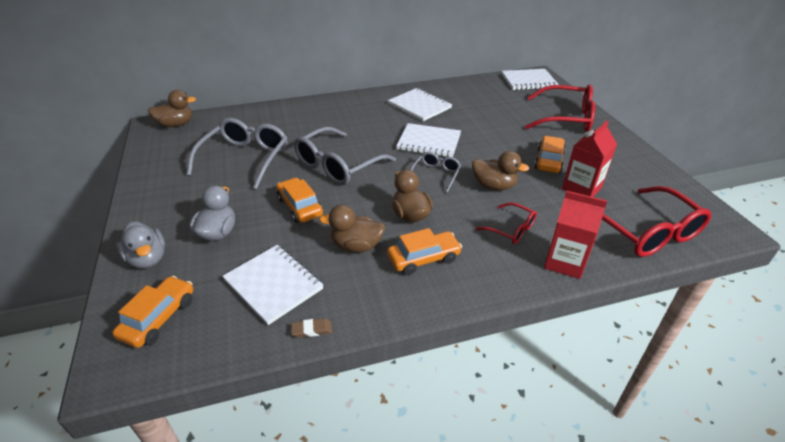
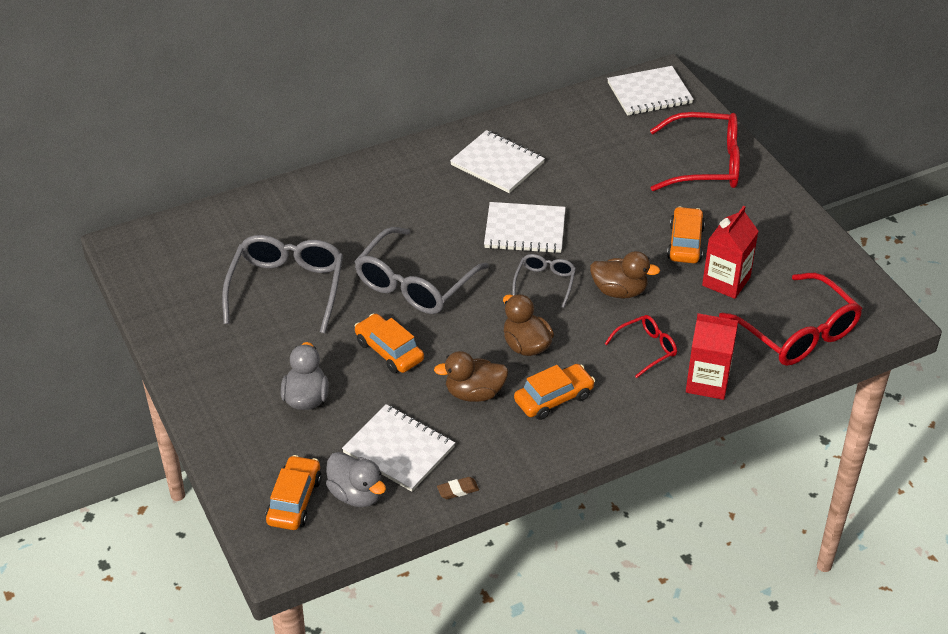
camera: 10 degrees left, 5 degrees up
(148, 259) = (242, 440): grey duck -> grey duck (356, 494)
(176, 124) = (157, 240): brown duck -> none
(511, 229) = (646, 349): red glasses -> red glasses turned 60 degrees counterclockwise

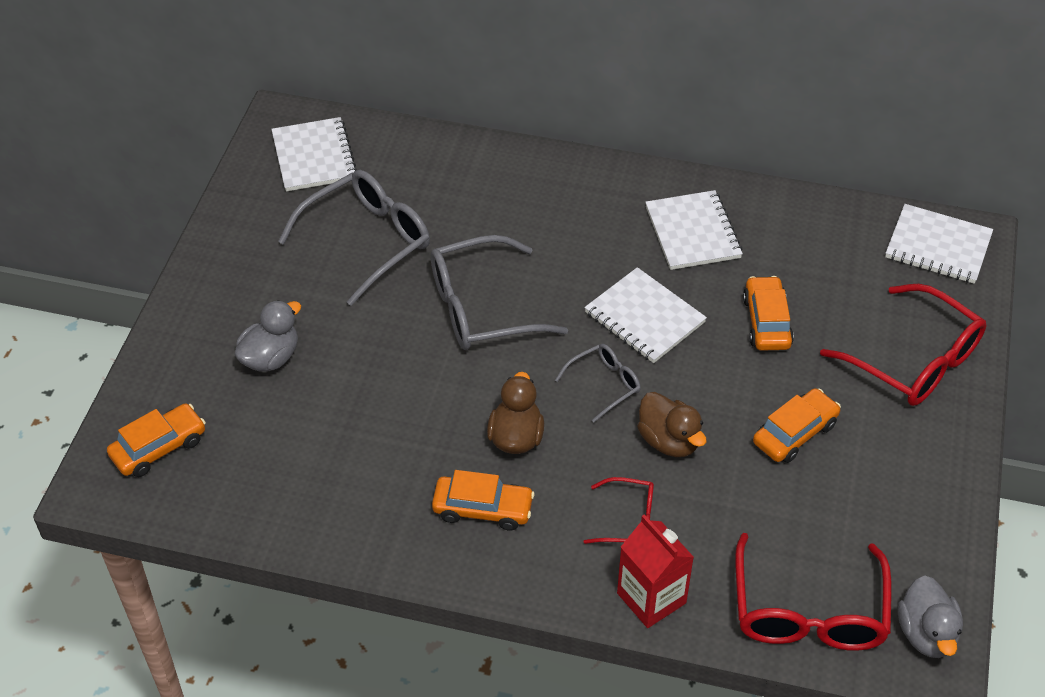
camera: 40 degrees right, 5 degrees up
(356, 494) = (213, 479): grey duck -> grey duck (926, 634)
(389, 351) = (388, 359): orange car -> orange car (766, 322)
(399, 450) = (292, 462): white notebook -> white notebook (314, 157)
(458, 490) = (299, 538): brown eraser -> none
(474, 393) = (417, 453): brown duck -> none
(726, 281) = (792, 503): red carton -> none

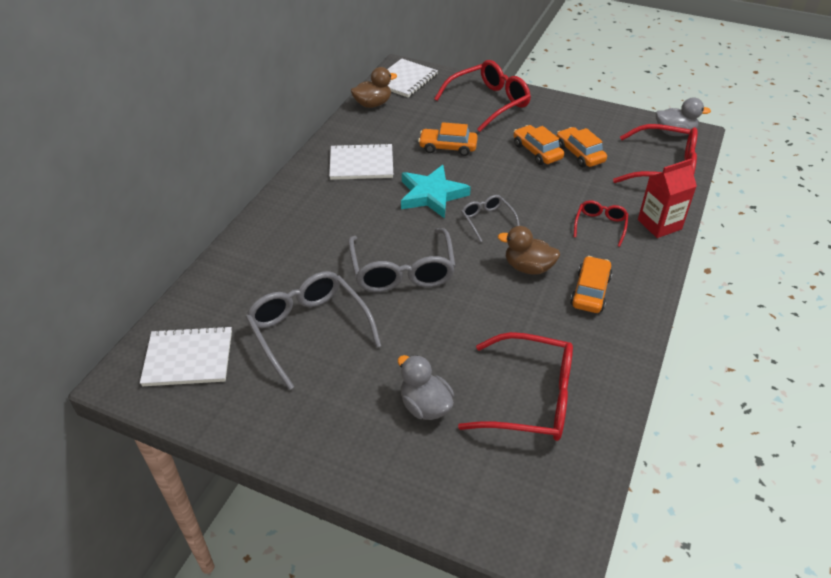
camera: 80 degrees left, 5 degrees down
(159, 447) = (516, 497): orange car -> orange car (579, 154)
(291, 452) = (530, 398): none -> red glasses
(644, 317) = (432, 195): white notebook -> turquoise star
(669, 441) = (538, 200): brown duck -> brown duck (373, 104)

